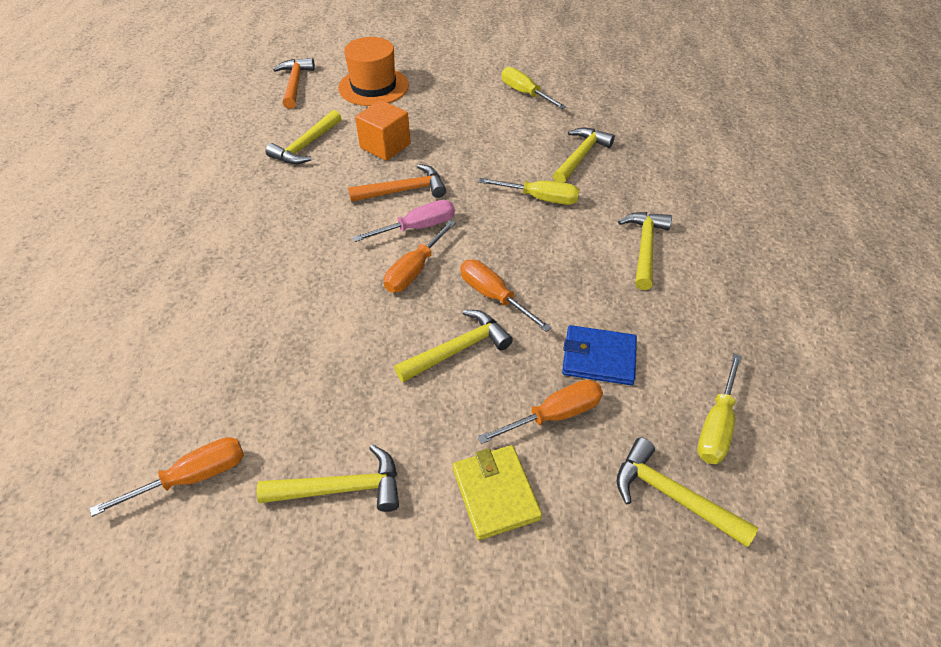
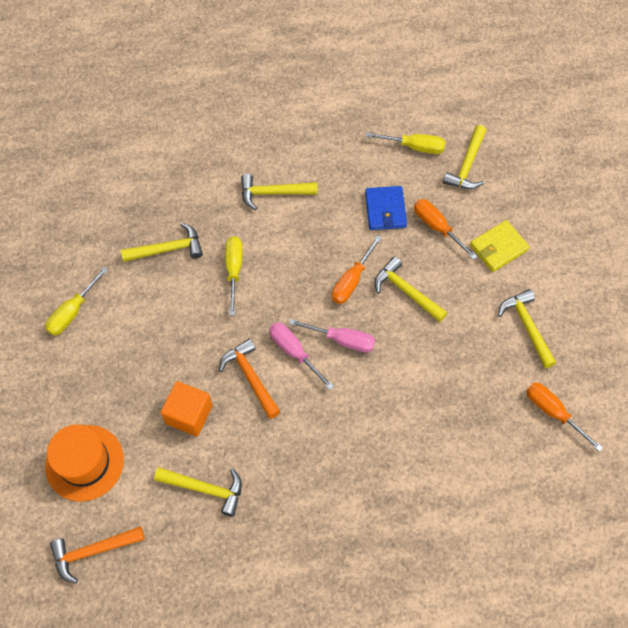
camera: 105 degrees left, 15 degrees up
(415, 270) = (342, 340): orange screwdriver -> pink screwdriver
(581, 156) = (168, 249): yellow hammer -> yellow hammer turned 150 degrees clockwise

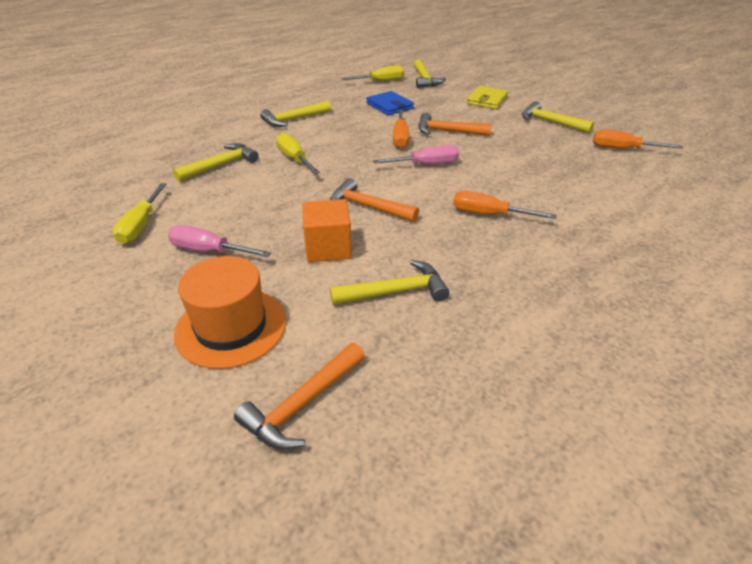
camera: 30 degrees left, 25 degrees down
(294, 352) = (393, 182): pink screwdriver -> pink screwdriver (209, 251)
(406, 291) = (447, 131): yellow hammer -> orange hammer
(437, 227) = (435, 103): orange screwdriver -> orange screwdriver (489, 214)

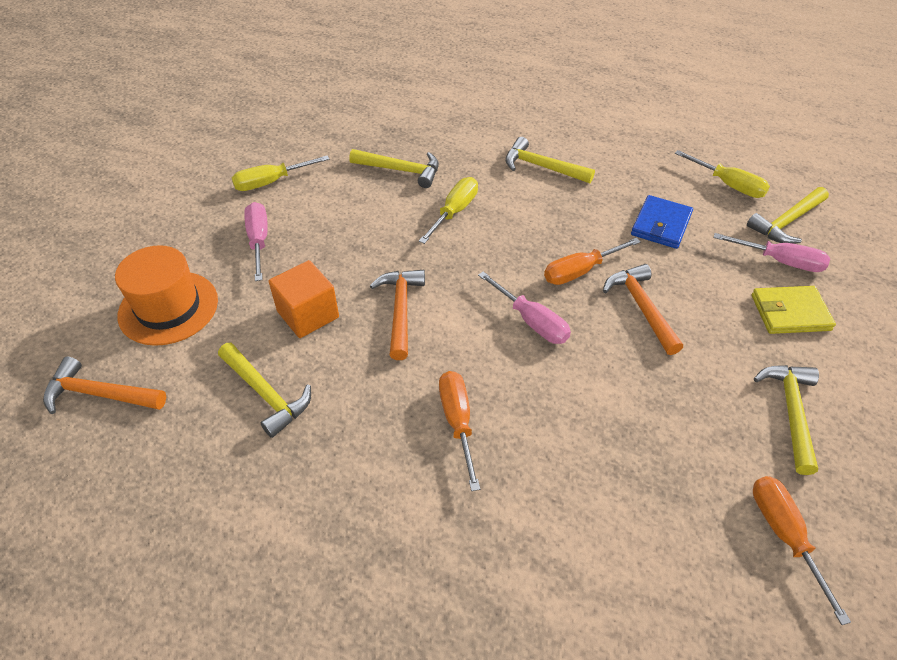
camera: 60 degrees right, 10 degrees up
(450, 90) = (780, 261): none -> pink screwdriver

